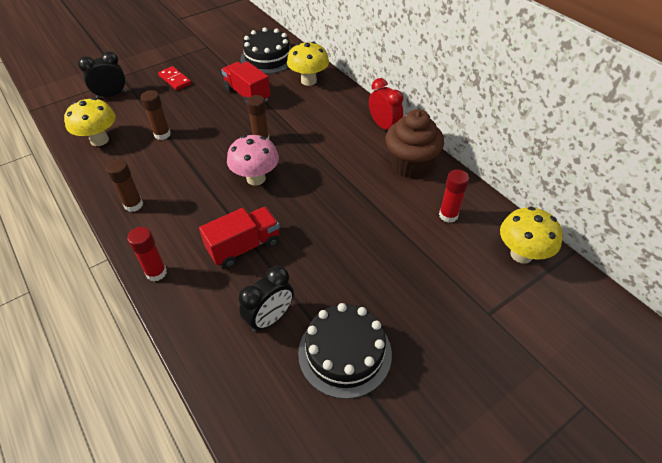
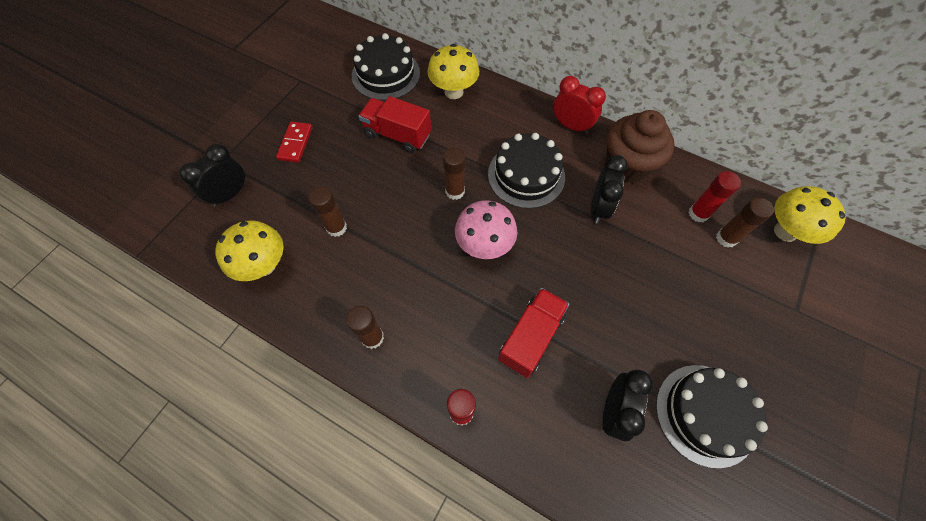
camera: 25 degrees left, 15 degrees up
(175, 80) = (295, 143): red domino -> red domino turned 75 degrees clockwise
(322, 146) = (526, 175): none -> black cake
(364, 184) = (599, 207): none -> black clock
(460, 240) = (726, 238): none -> brown glue stick

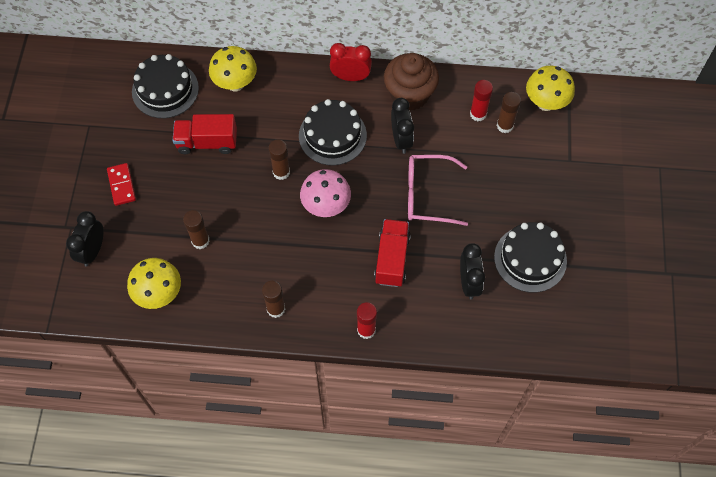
camera: 25 degrees left, 0 degrees up
(604, 279) = (427, 195): none -> pink glasses

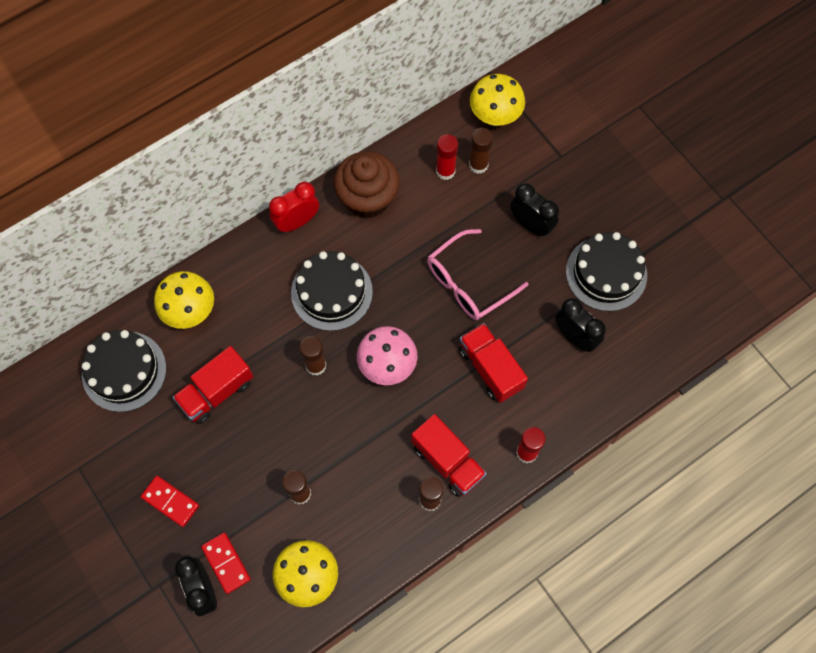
camera: 40 degrees left, 5 degrees up
(119, 246) = (226, 563): none -> red domino
(309, 294) = (447, 461): none -> red truck
(401, 139) = (398, 248): black clock -> black clock (531, 224)

